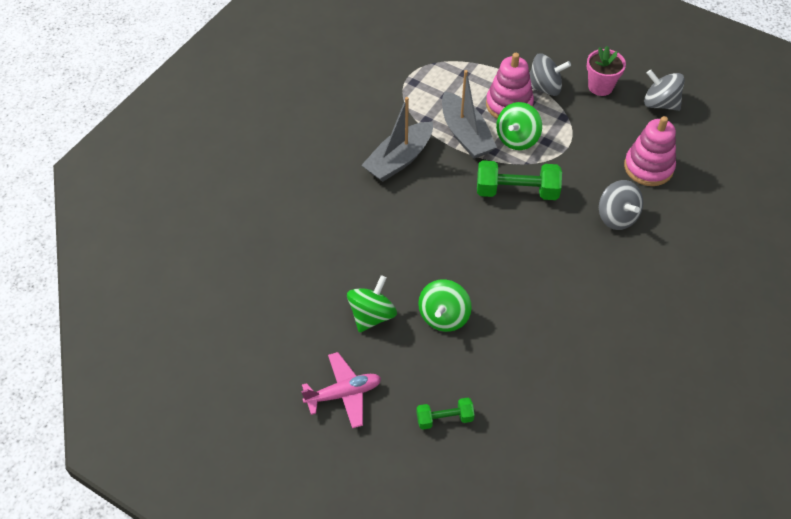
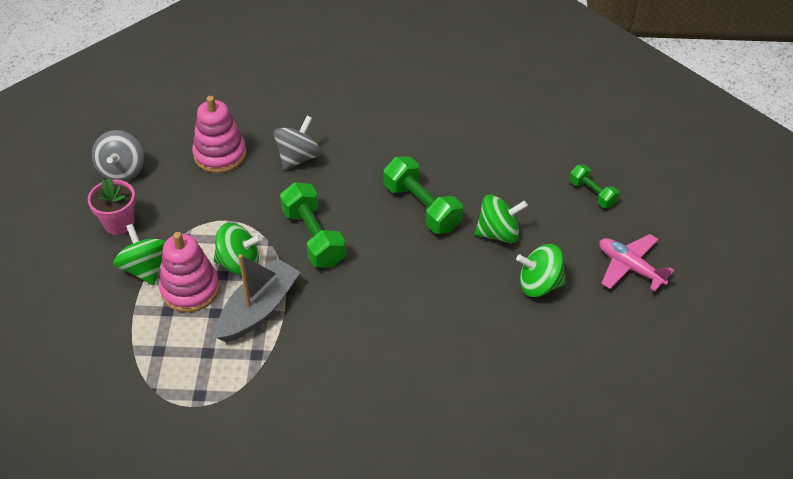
camera: 120 degrees left, 5 degrees down
(399, 159) = (333, 352): grey boat -> none
(507, 276) = (422, 207): none -> green dumbbell
(544, 88) = (145, 268): grey spinning top -> green spinning top

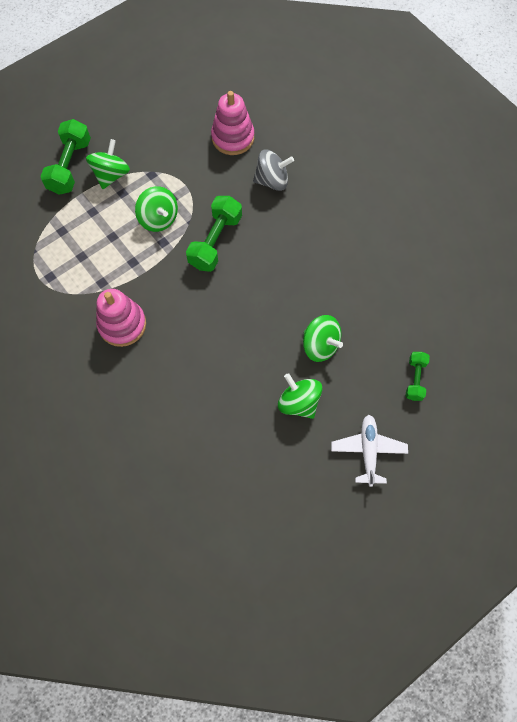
camera: 50 degrees right, 20 degrees up
(119, 223) = (131, 133): pink flower pot -> none
(122, 171) = (171, 100): grey spinning top -> none
(190, 289) = (117, 210): pink stacking toy -> pink stacking toy (122, 324)
(258, 309) = (134, 257): grey boat -> none
(422, 207) = (299, 283): green dumbbell -> green dumbbell (70, 166)
(630, 267) = (368, 450): pink plane -> white plane

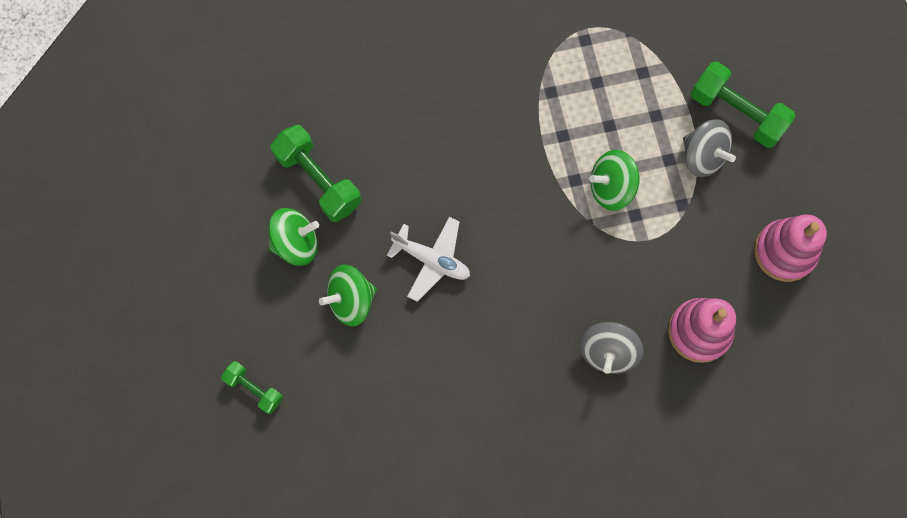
camera: 115 degrees right, 5 degrees up
(111, 175) = (702, 156): green spinning top -> grey spinning top
(122, 324) = (485, 94): pink stacking toy -> pink stacking toy (784, 252)
(215, 241) = (547, 241): green dumbbell -> green dumbbell (318, 180)
(368, 450) = (203, 291): white plane -> white plane (432, 260)

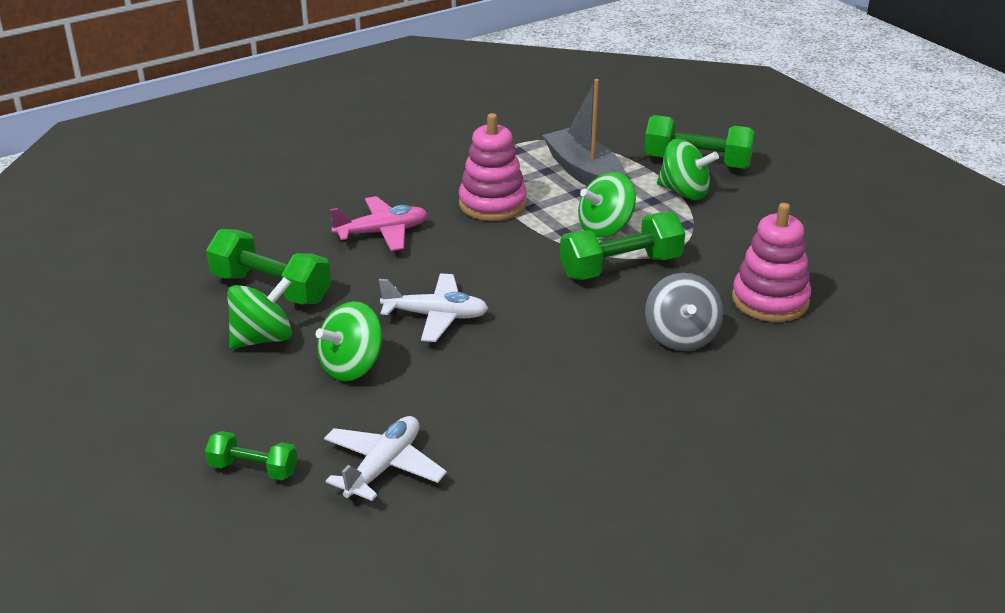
camera: 20 degrees left, 40 degrees down
(340, 418) = (383, 467): none -> white plane
(426, 131) = (382, 232): none -> pink plane
(600, 246) = (621, 267): none -> green dumbbell
(628, 97) = (584, 173): none -> grey boat
(702, 156) = (684, 192): grey spinning top -> green spinning top
(784, 252) = (813, 231): pink stacking toy -> pink stacking toy (492, 204)

